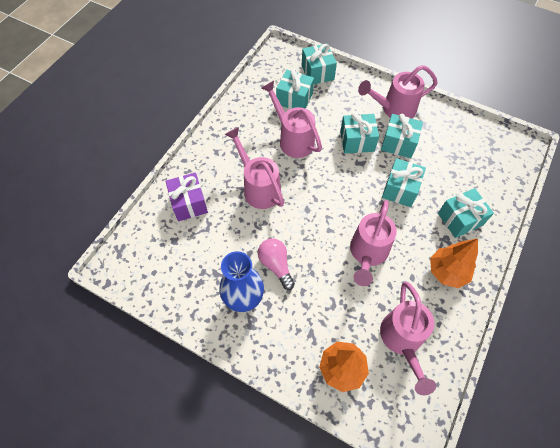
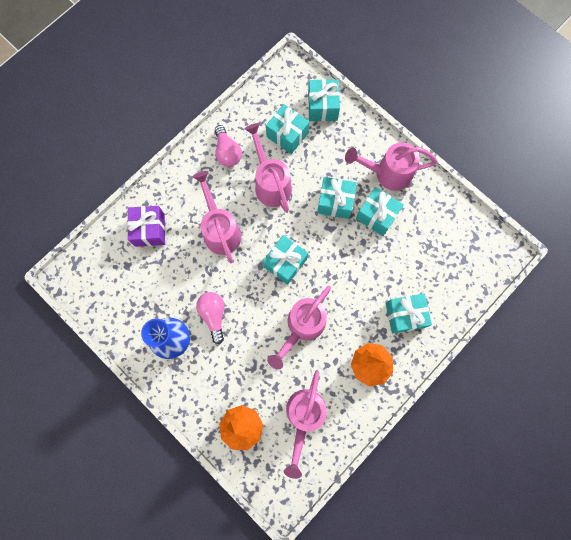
camera: 15 degrees right, 15 degrees up
(245, 123) = (227, 152): none -> pink light bulb
(400, 189) = (358, 268): turquoise gift -> turquoise gift (285, 263)

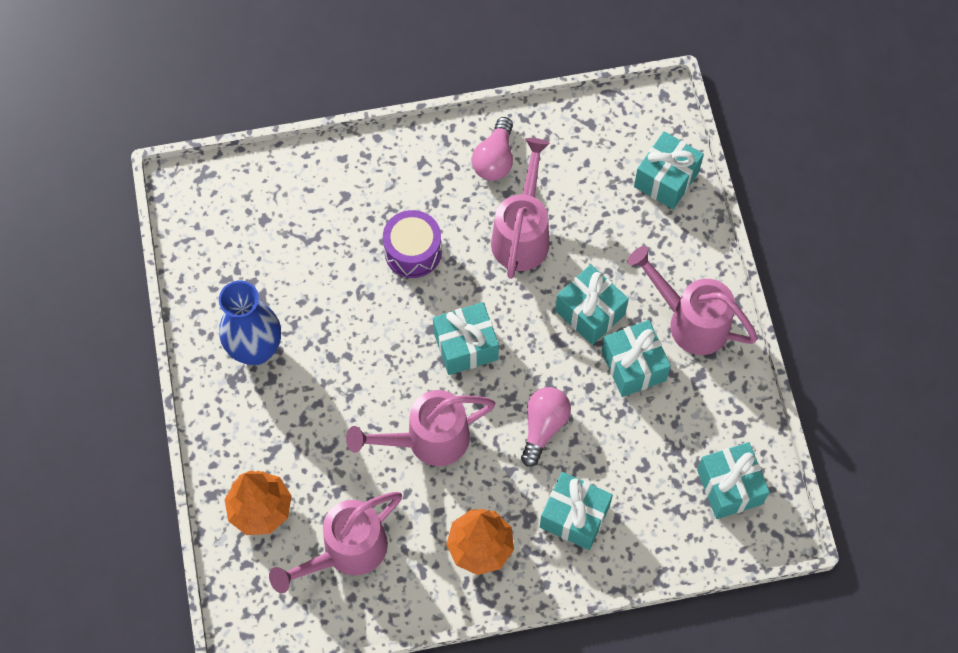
camera: 35 degrees right, 10 degrees down
(150, 230) = (324, 194): purple gift -> none
(213, 315) = (326, 350): pink light bulb -> pink light bulb (543, 426)
(220, 230) = (413, 251): pink watering can -> purple drum
(287, 135) = (590, 186): turquoise gift -> turquoise gift (729, 487)

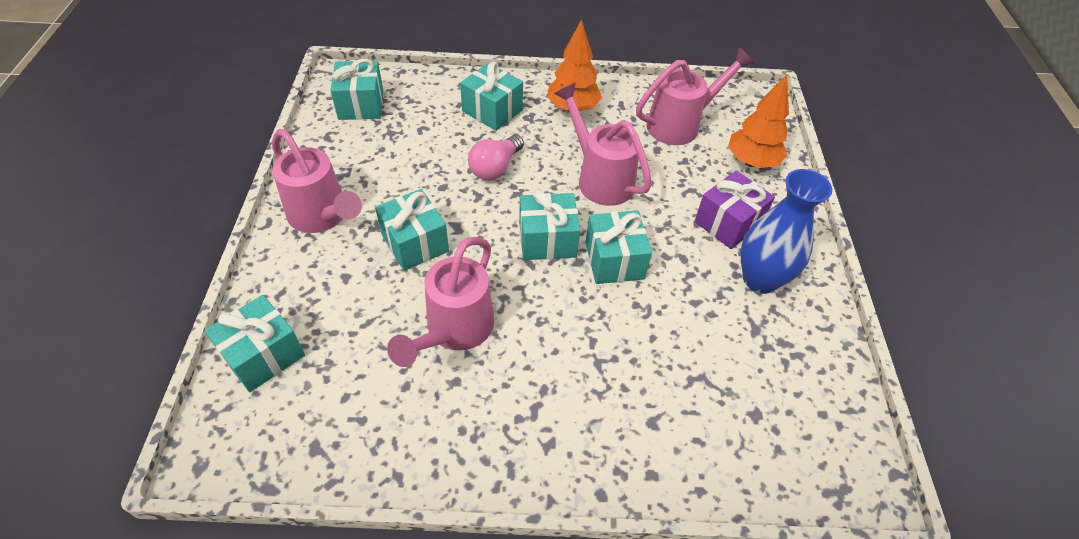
camera: 170 degrees left, 15 degrees down
(287, 412) = (728, 223): none -> purple gift
(413, 251) = (582, 339): purple drum -> none
(428, 440) = (600, 178): pink watering can -> pink watering can turned 120 degrees counterclockwise
(495, 159) = (455, 427): pink light bulb -> none
(633, 366) = (395, 194): turquoise gift -> turquoise gift (614, 260)

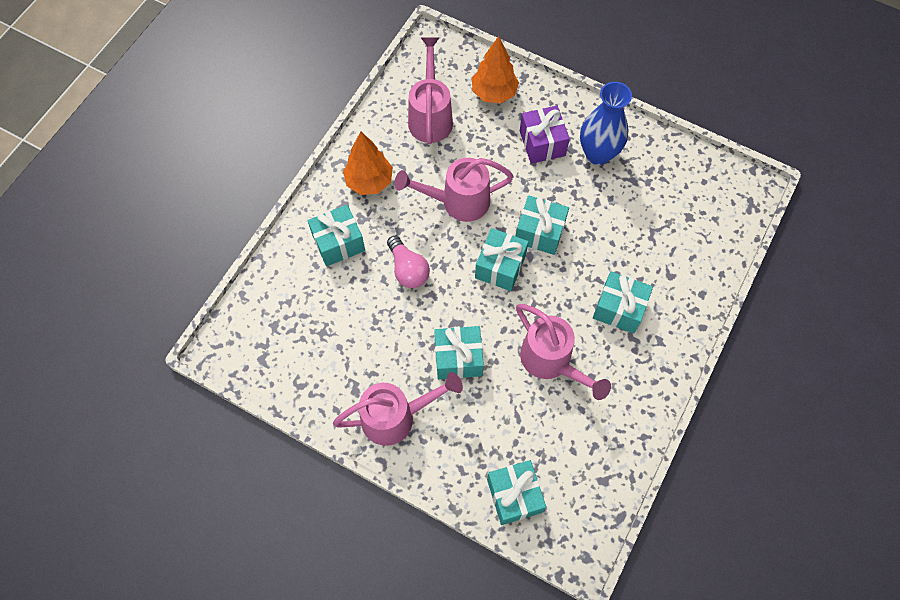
camera: 60 degrees left, 15 degrees up
(361, 104) = (271, 344): turquoise gift -> turquoise gift (619, 308)

